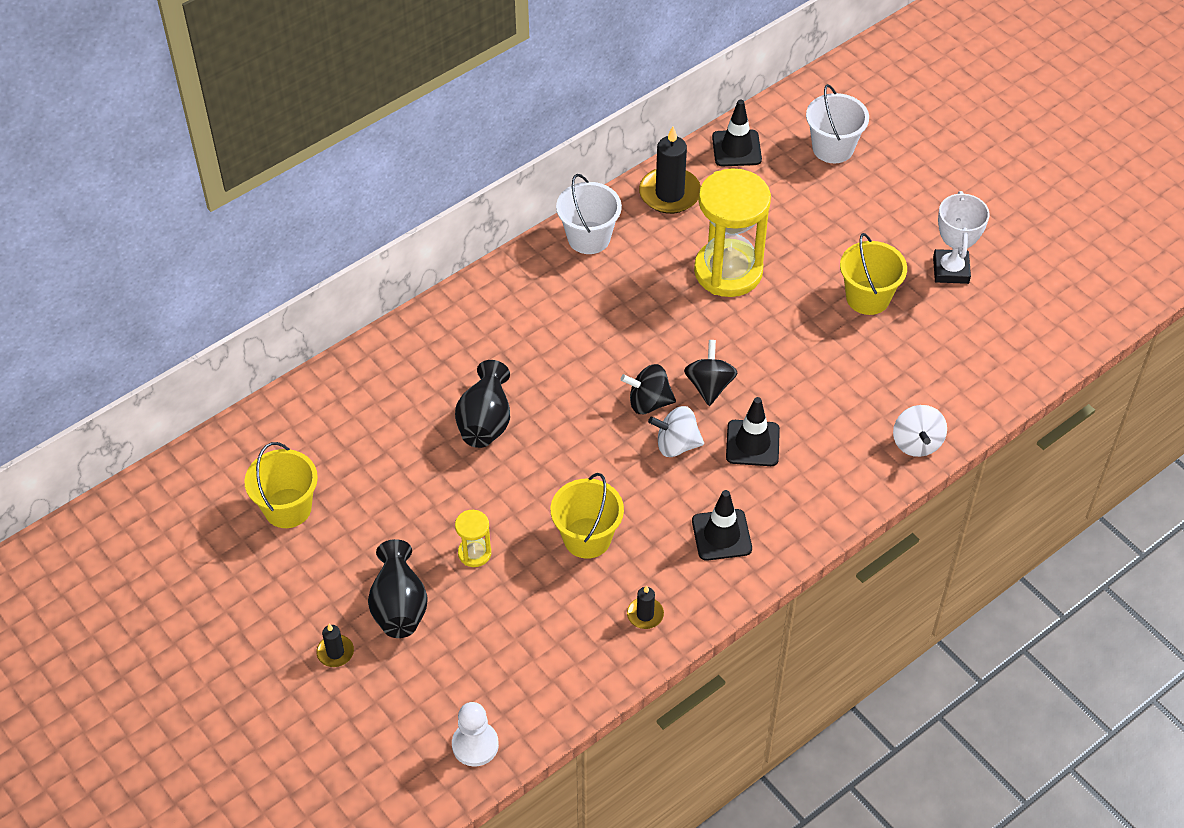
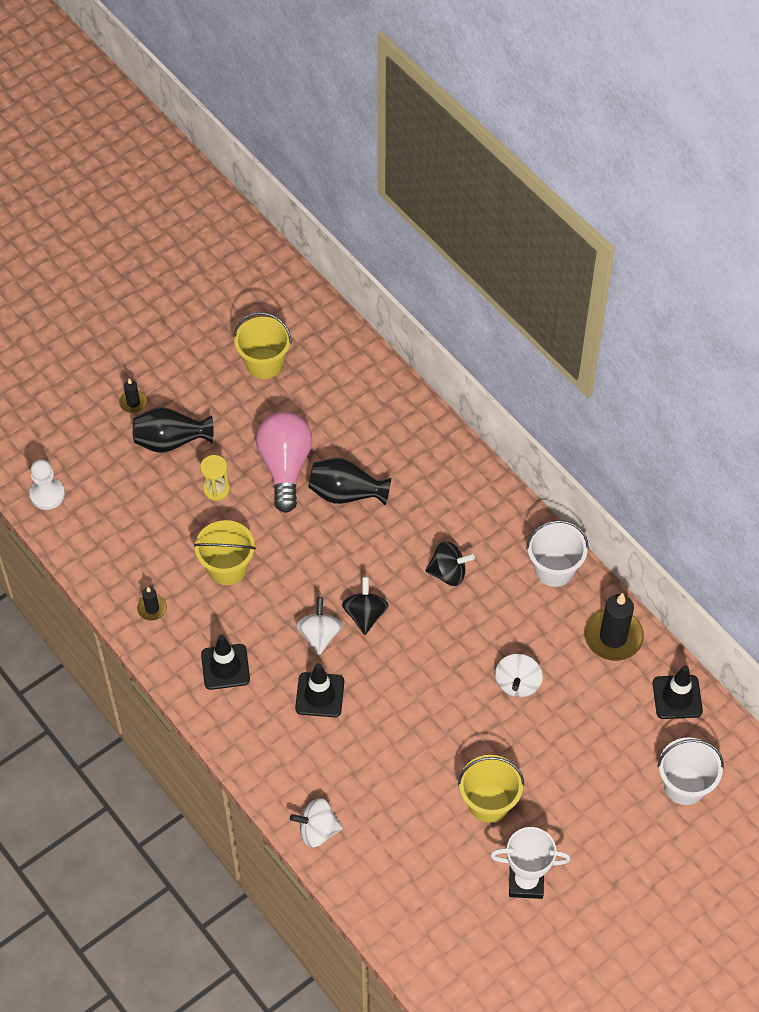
camera: 90 degrees right, 5 degrees up
(444, 482) = (285, 466): none -> pink light bulb
(709, 386) = (383, 663): black spinning top -> black spinning top (448, 573)
(728, 271) = (517, 683): yellow hourglass -> white spinning top

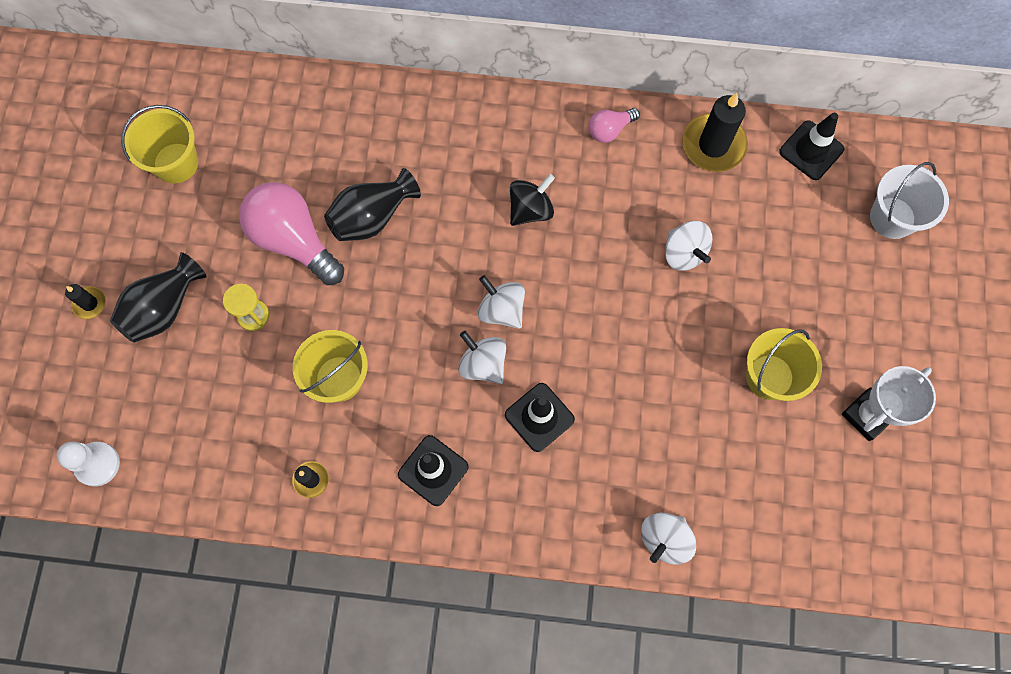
camera: 45 degrees left, 15 degrees up
(365, 615) = (501, 310): black spinning top -> white spinning top
(554, 569) = (609, 130): white bucket -> pink light bulb

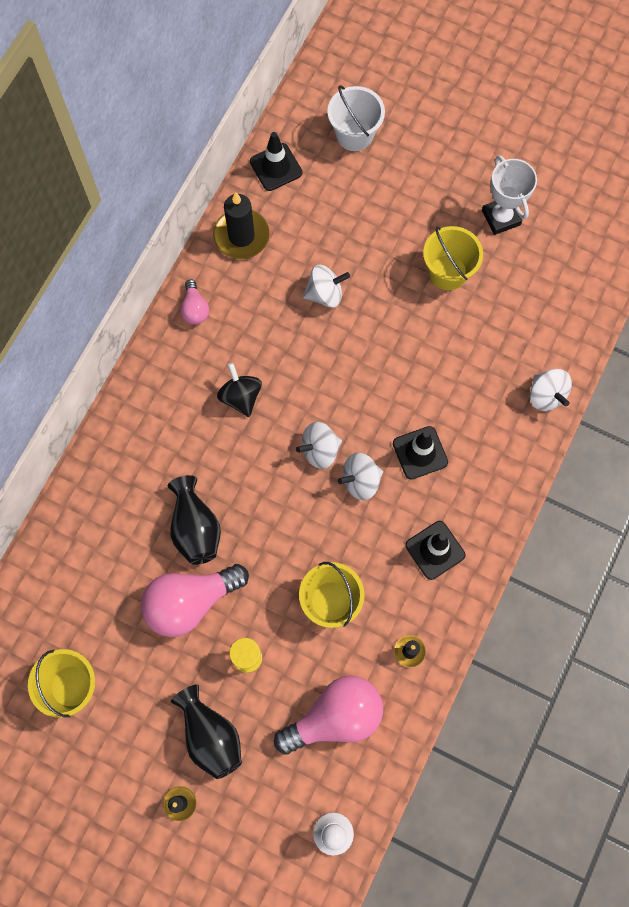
camera: 70 degrees left, 0 degrees up
(217, 425) = (335, 717): none -> pink light bulb

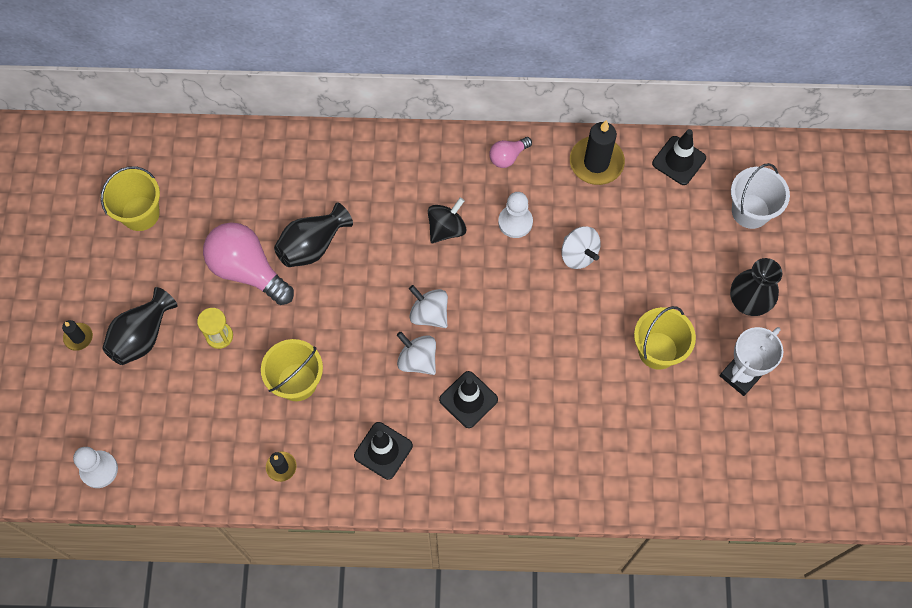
camera: 65 degrees right, 5 degrees down
(265, 333) = (515, 222): none -> white pawn
(335, 717) = (198, 429): pink light bulb -> none
(438, 179) = (748, 302): none -> black vase
(546, 395) = (581, 490): white spinning top -> none

